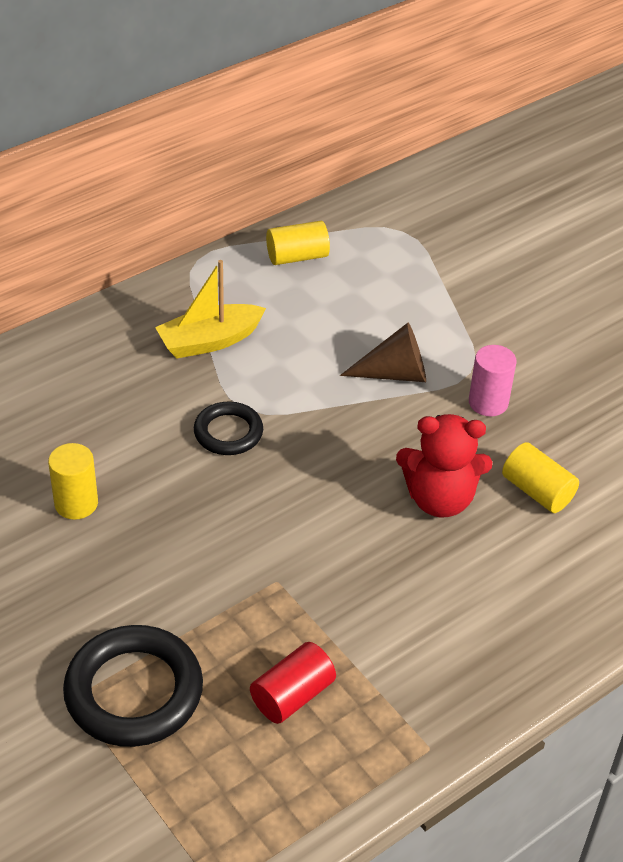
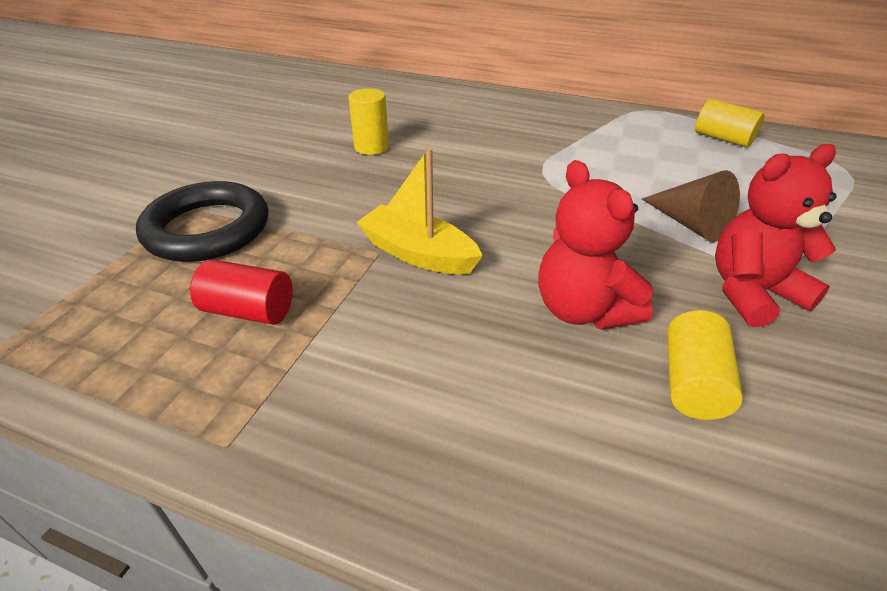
camera: 60 degrees right, 5 degrees down
(209, 341) = (583, 138): yellow boat -> yellow boat (418, 253)
(228, 432) = (508, 175): black ring -> none
(488, 402) = (752, 292): pink cylinder -> red teddy bear

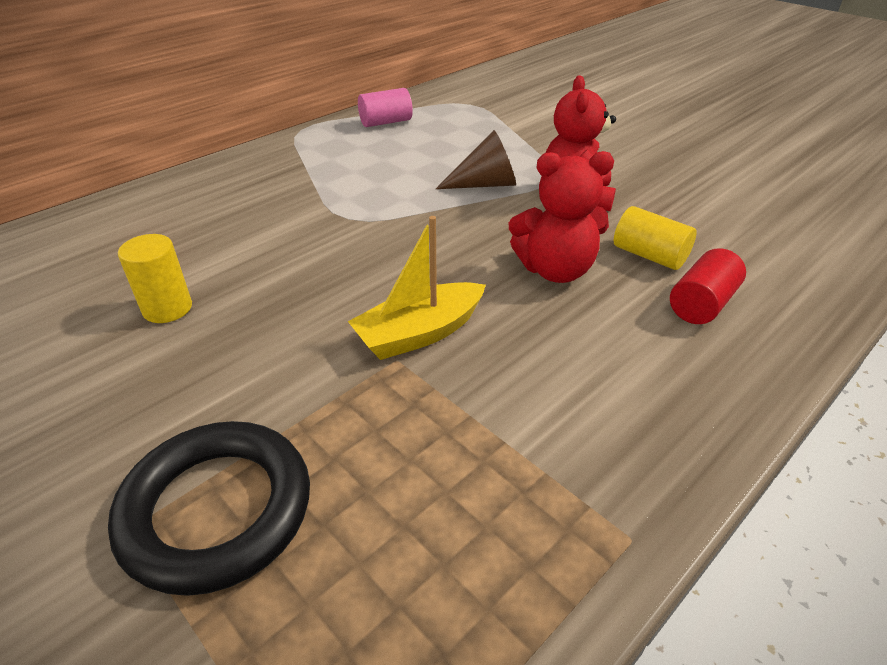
camera: 65 degrees left, 0 degrees up
(249, 311) = (432, 489): red cylinder -> red cylinder (701, 304)
(723, 139) = (385, 122): yellow cylinder -> pink cylinder

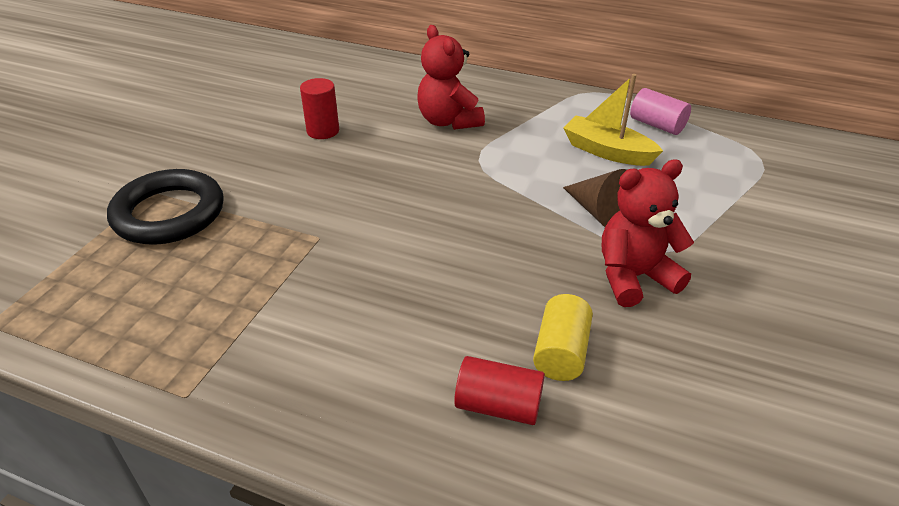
camera: 65 degrees right, 0 degrees up
(167, 308) = (323, 131): yellow cylinder -> red cylinder
(419, 333) = (353, 238): yellow boat -> yellow boat (607, 151)
(555, 270) = (486, 291): red teddy bear -> red teddy bear (448, 121)

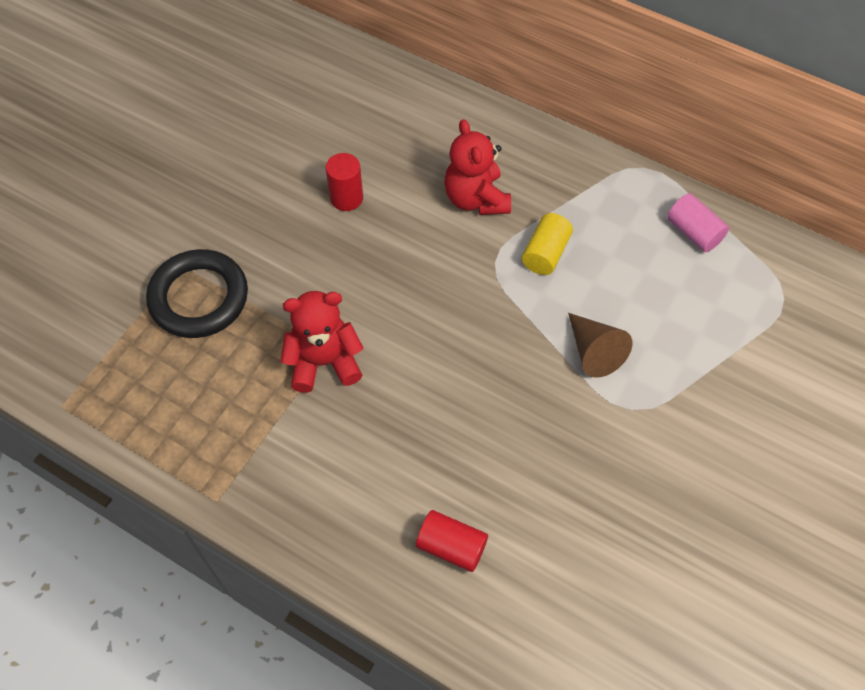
camera: 10 degrees right, 20 degrees up
(560, 352) = (513, 504): yellow cylinder -> yellow cylinder (545, 253)
(607, 151) = (627, 267): yellow boat -> none
(634, 277) = (600, 434): red teddy bear -> red teddy bear (324, 362)

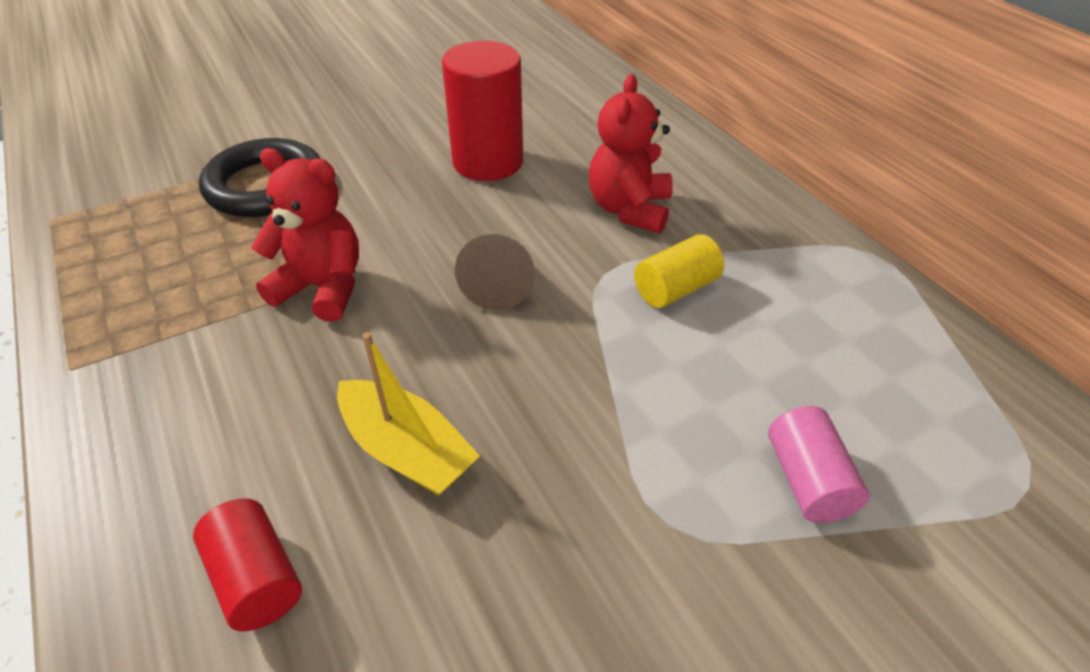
camera: 30 degrees right, 15 degrees down
(346, 198) = (488, 162): red cylinder -> red cylinder, size x1.77
(470, 441) = (407, 450): none -> yellow boat
(593, 351) = (664, 423): brown cone -> brown cone (499, 283)
(694, 232) = (908, 344): pink cylinder -> pink cylinder (807, 481)

